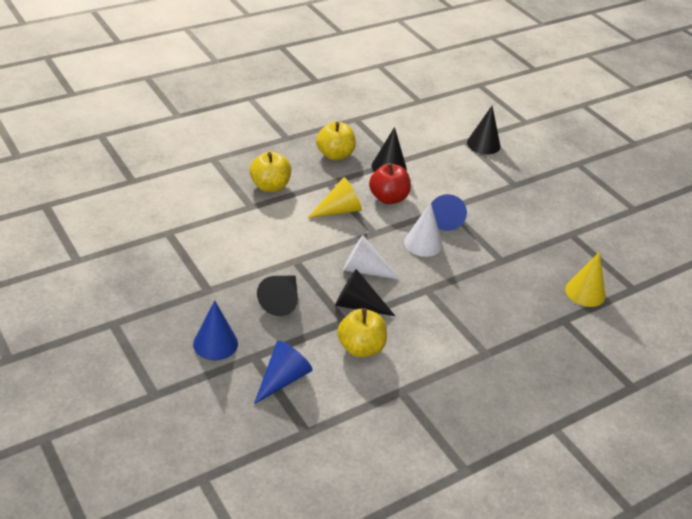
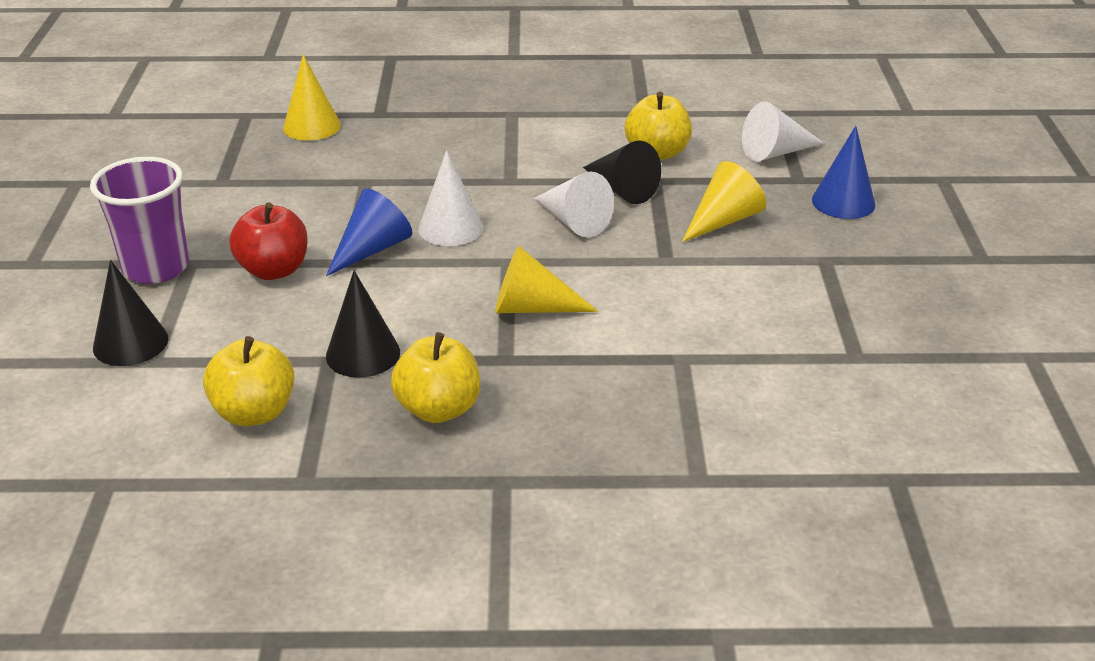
camera: 145 degrees left, 5 degrees down
(270, 186) = (620, 384): yellow apple -> yellow apple (254, 412)
(281, 300) = (723, 220): black cone -> yellow cone
(283, 379) = (775, 152): blue cone -> white cone
(388, 198) = (428, 302): red apple -> red apple (274, 270)
(525, 177) = (156, 268): none -> purple cup

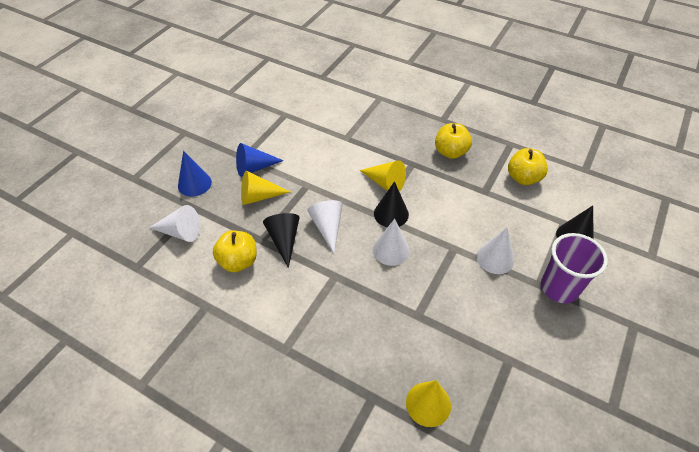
camera: 150 degrees left, 15 degrees up
(274, 270) = (495, 258): red apple -> white cone
(363, 354) = (469, 188): black cone -> black cone (391, 214)
(372, 249) = (439, 252): blue cone -> blue cone (254, 168)

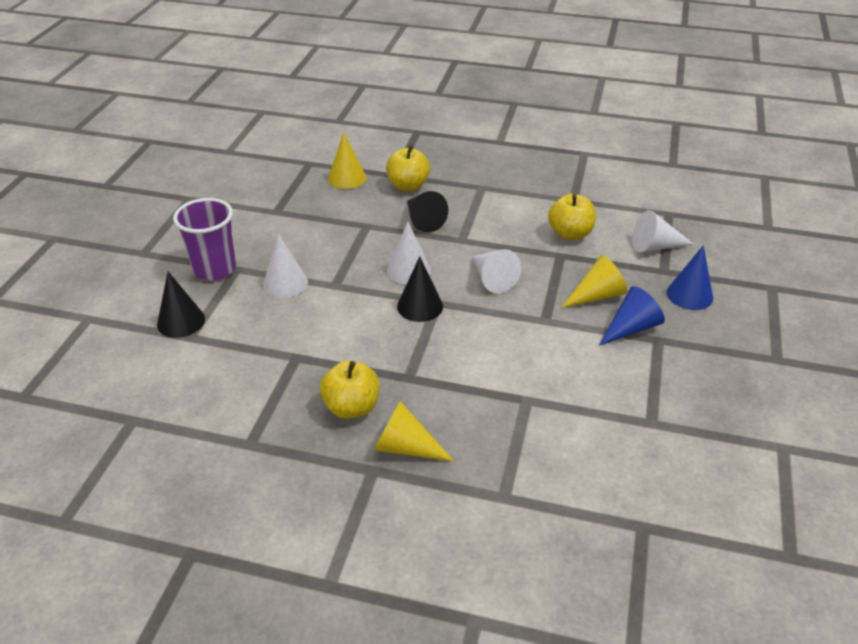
camera: 165 degrees right, 10 degrees down
(284, 240) = (534, 259): black cone -> black cone (423, 220)
(385, 183) = (440, 341): yellow cone -> yellow cone (405, 447)
(523, 178) = (237, 386): yellow apple -> yellow apple (408, 186)

